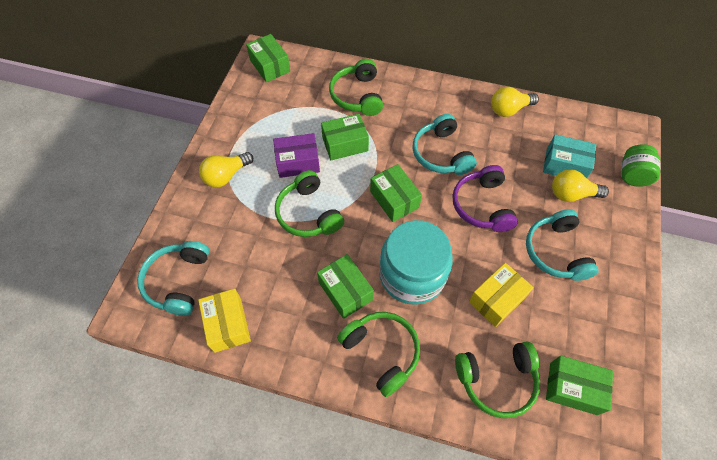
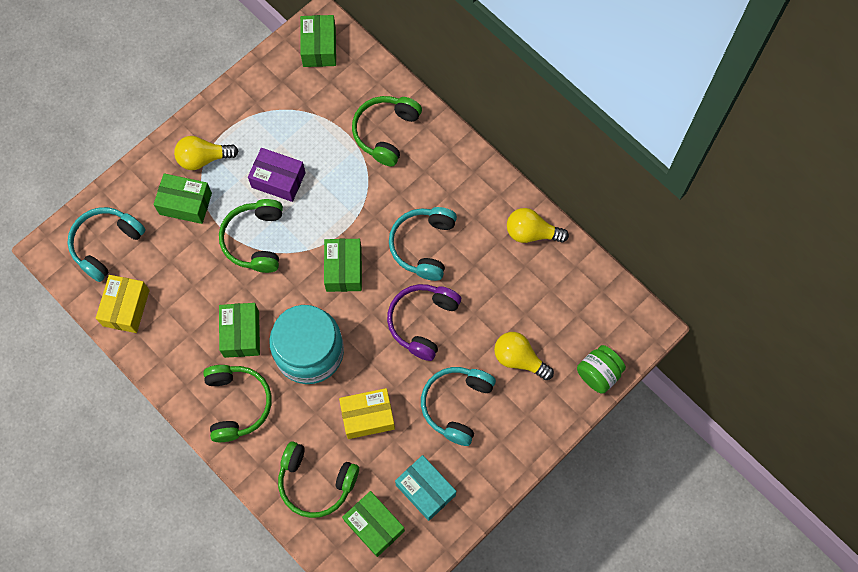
camera: 30 degrees right, 10 degrees up
(345, 144) = (336, 184): green box -> green box (185, 203)
(565, 165) = (538, 325): turquoise box -> turquoise box (425, 490)

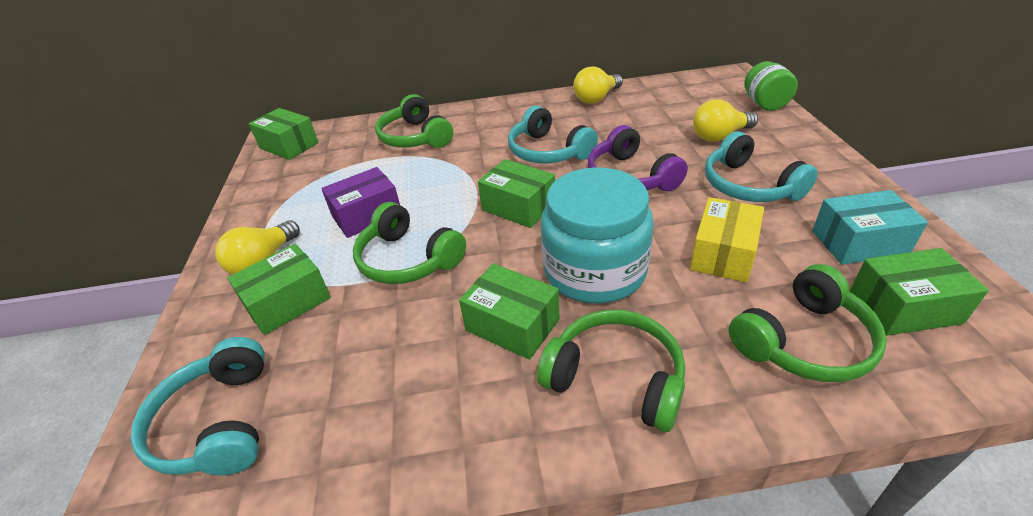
camera: 50 degrees left, 30 degrees down
(126, 308) = (335, 450): yellow box -> none

